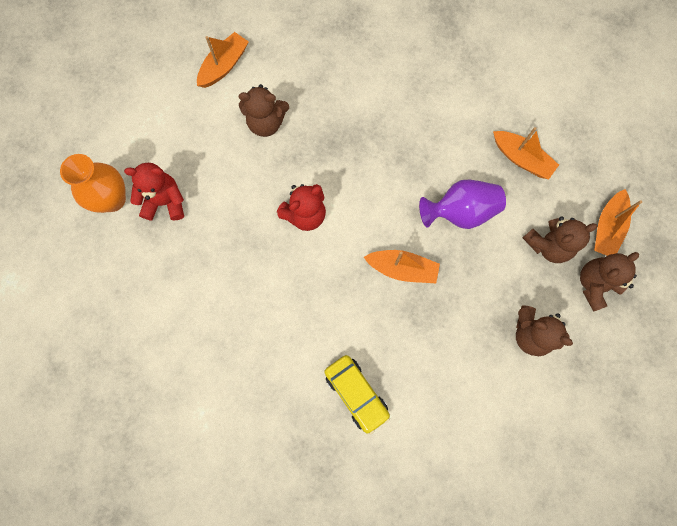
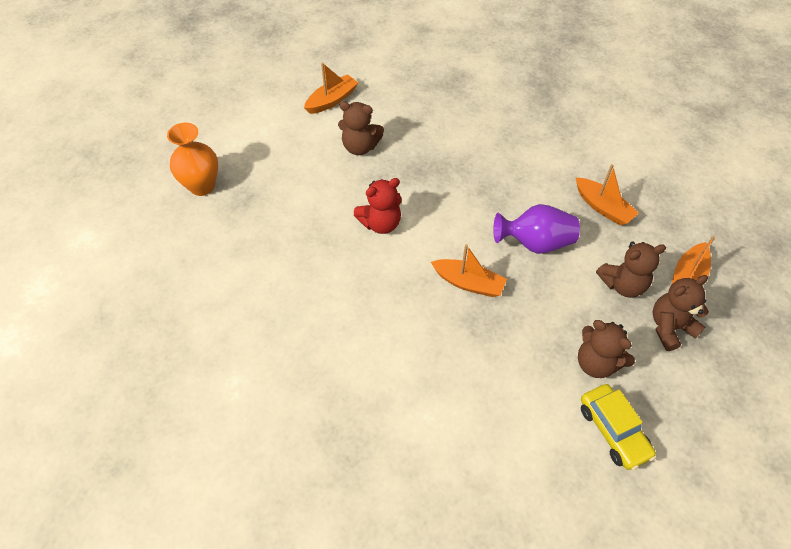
camera: 10 degrees right, 20 degrees down
(165, 202) = (250, 195): red teddy bear -> none
(356, 393) = (400, 389): yellow car -> yellow car (613, 431)

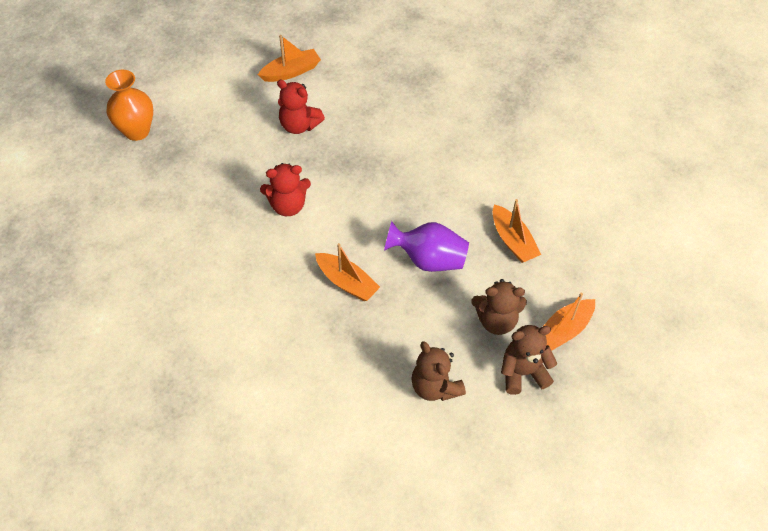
camera: 15 degrees right, 0 degrees up
(360, 147) = (299, 125): brown teddy bear -> red teddy bear
(613, 431) = (421, 451): yellow car -> none

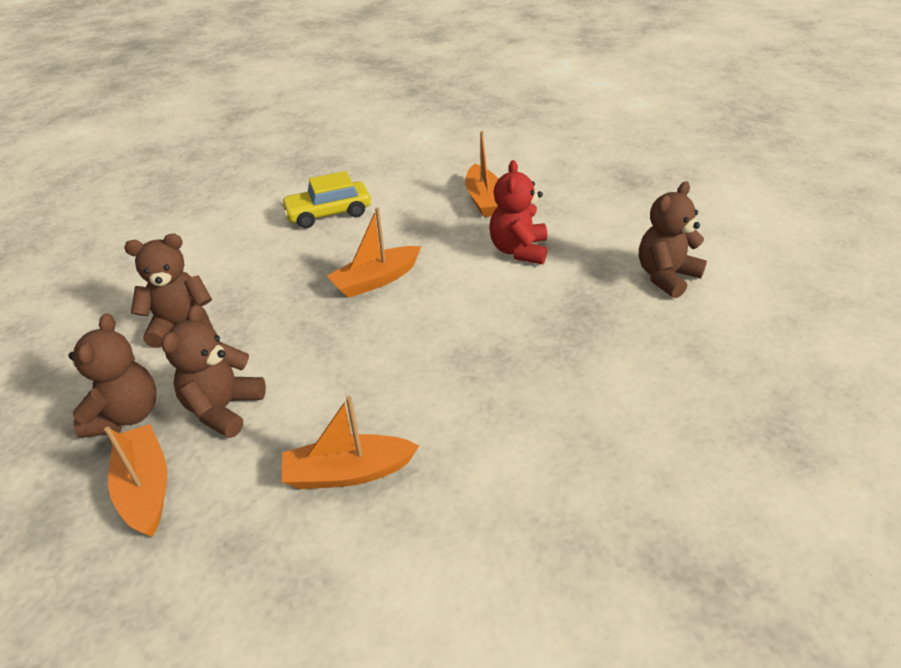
camera: 110 degrees right, 15 degrees down
(137, 131) = (669, 161): orange vase -> none
(263, 349) = (328, 214): none -> yellow car
(291, 72) = (787, 283): orange boat -> orange boat (484, 200)
(299, 125) = (666, 276): red teddy bear -> brown teddy bear
(429, 260) = (368, 360): purple vase -> none

